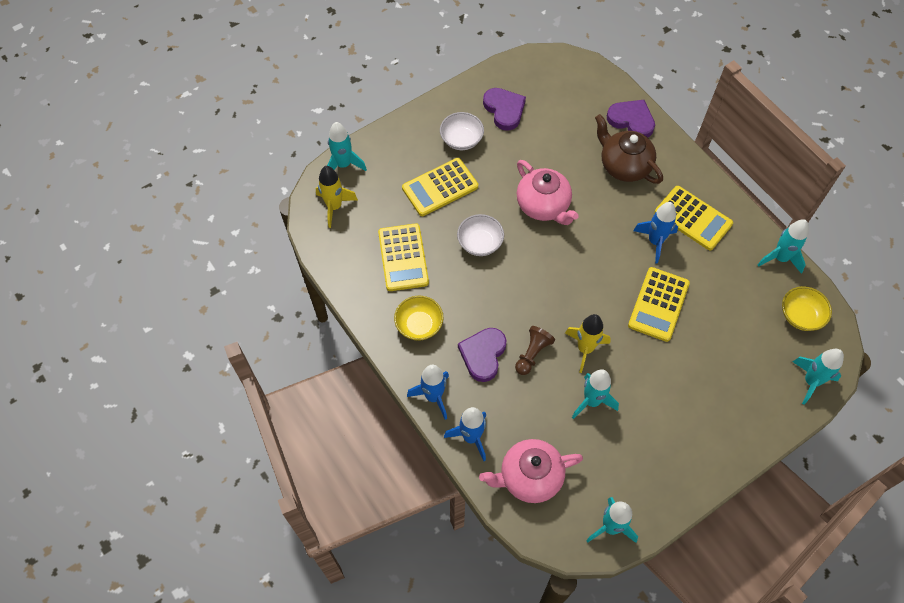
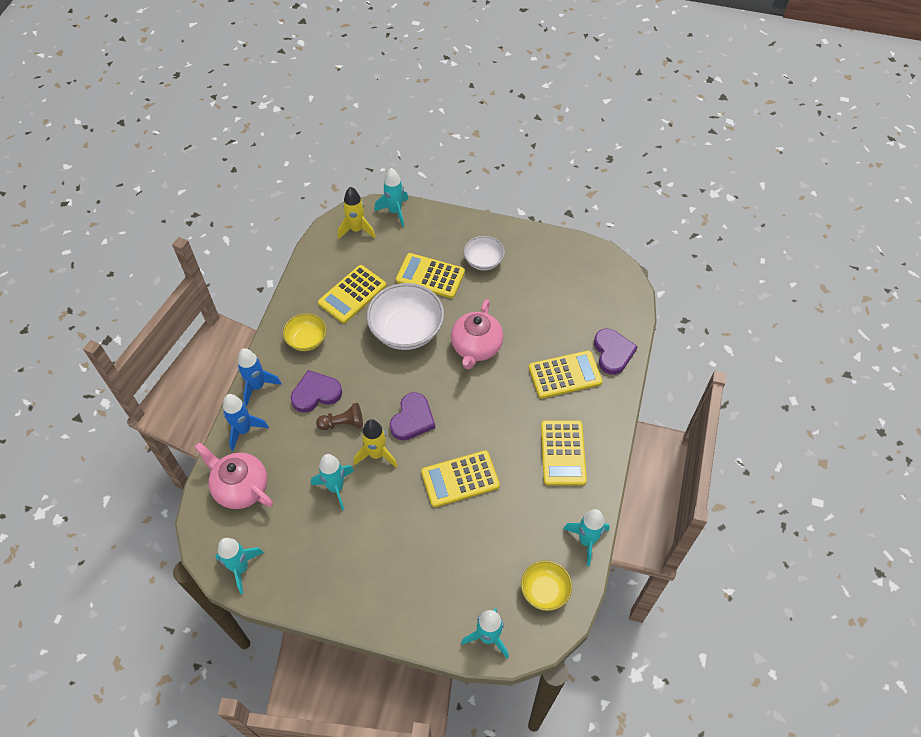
camera: 50 degrees right, 5 degrees down
(480, 243) = (406, 330): white bowl -> white bowl, size x1.77
(504, 110) = (536, 268): purple heart -> purple heart (412, 419)
(624, 165) = (565, 375): brown teapot -> yellow calculator
(655, 241) = (515, 440): blue rocket -> none

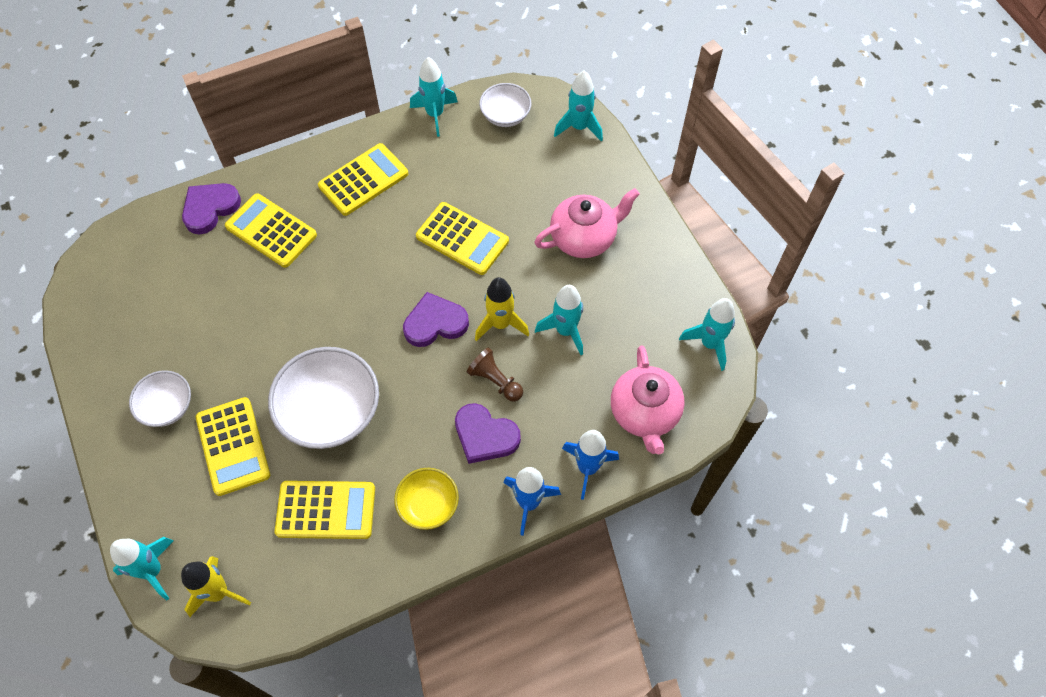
camera: 130 degrees left, 5 degrees up
(476, 347) = (300, 329): pink teapot -> pink teapot (584, 238)
(545, 591) = (505, 116): yellow bowl -> white bowl

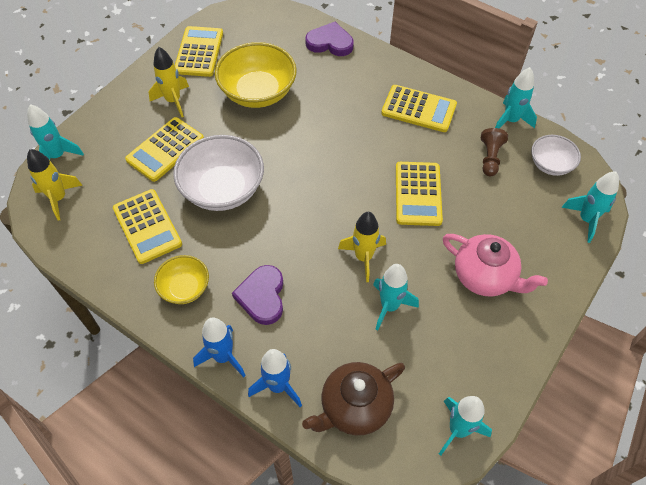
camera: 60 degrees right, 5 degrees down
(167, 406) = (173, 101): white bowl -> yellow rocket
(224, 314) = (258, 92): none -> yellow bowl
(271, 231) = (337, 82): yellow calculator -> yellow calculator (199, 52)
(435, 323) = (334, 214): purple heart -> none
(495, 381) = (312, 279): brown pawn -> brown pawn (490, 158)
(644, 413) = (354, 407): pink teapot -> brown teapot

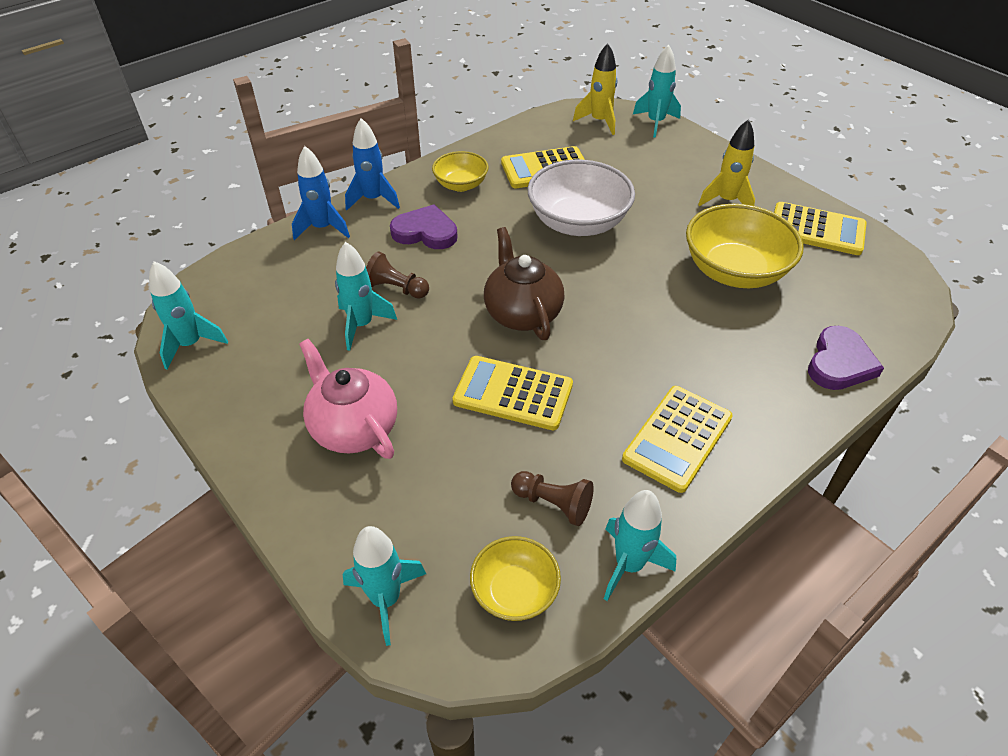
camera: 105 degrees right, 10 degrees down
(165, 149) = (648, 189): yellow calculator -> none
(340, 296) = (396, 288): none -> brown pawn
(354, 407) = (268, 274): brown teapot -> brown teapot (522, 313)
(363, 257) = (437, 317): yellow rocket -> none
(485, 277) = (353, 427): pink teapot -> pink teapot turned 90 degrees clockwise
(550, 164) = (514, 591): white bowl -> yellow bowl

